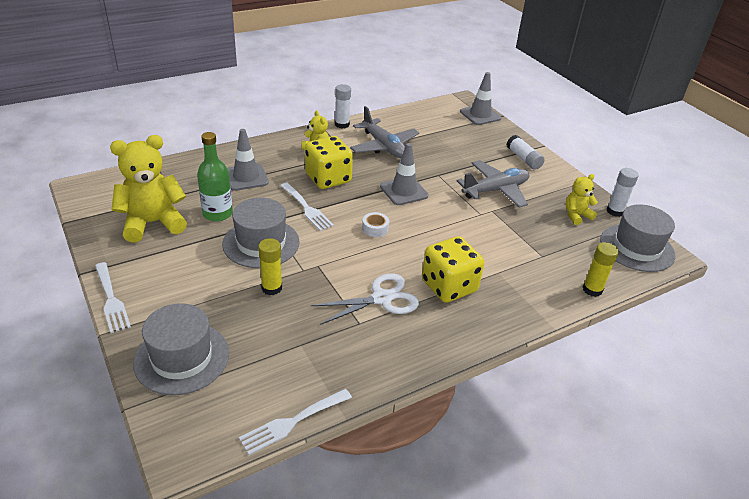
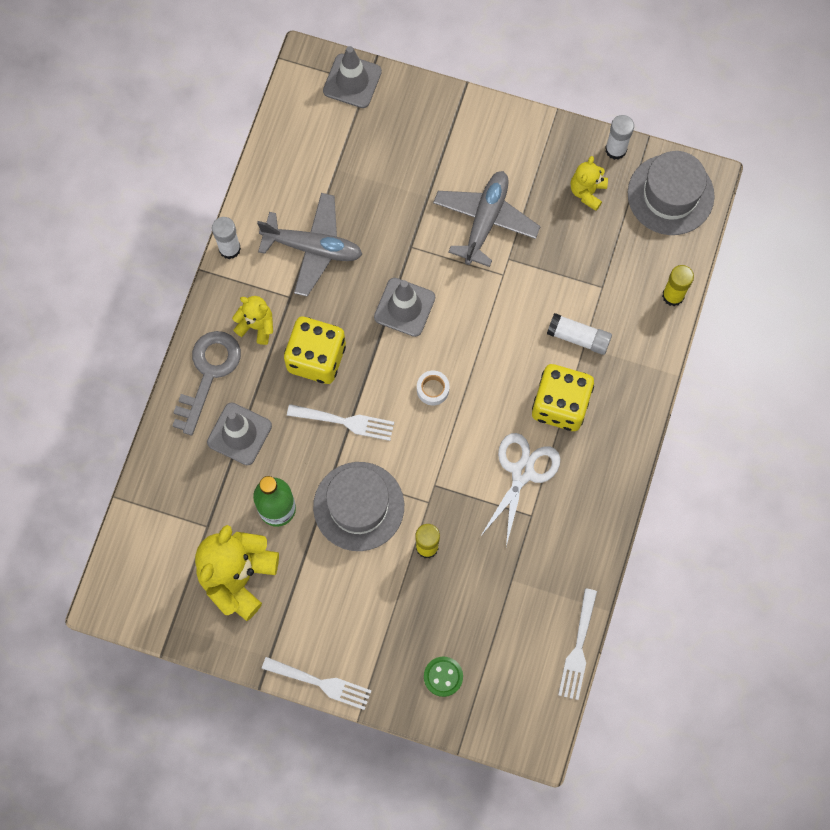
camera: 40 degrees left, 35 degrees up
(182, 358) = (443, 676): grey hat -> green button
(266, 151) = (208, 374): none -> grey key
(523, 158) = (466, 133): white glue stick -> white glue stick (578, 337)

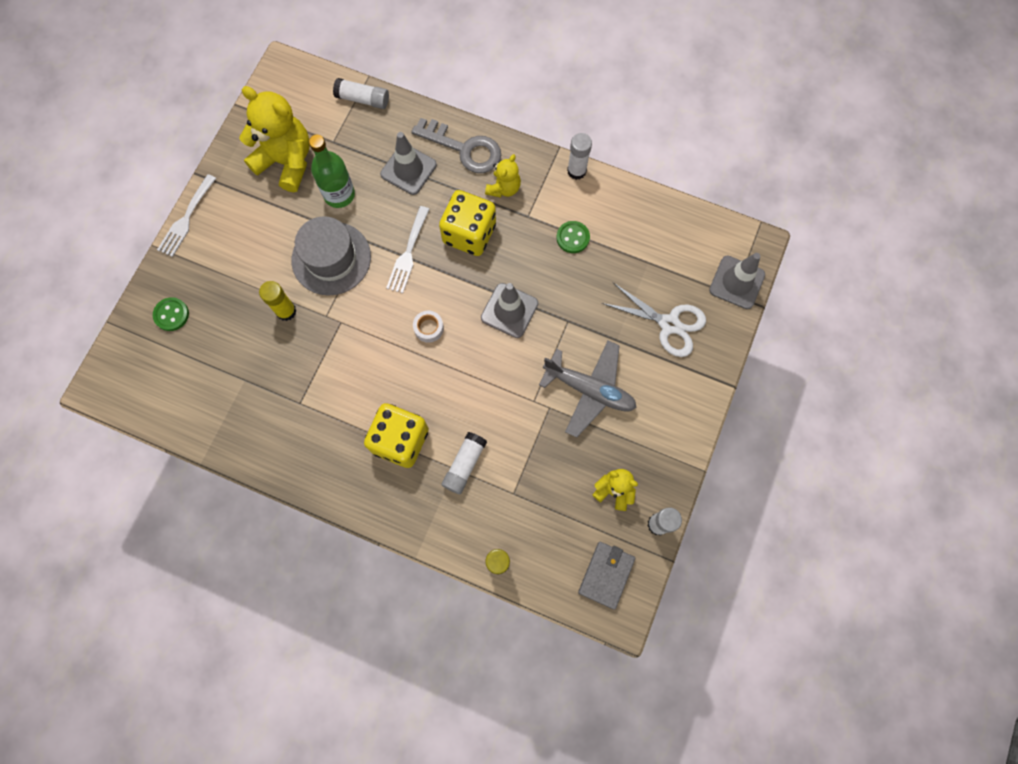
camera: 95 degrees right, 0 degrees up
(147, 499) = (363, 99): none -> white glue stick
(313, 248) = (572, 238): grey plane -> green button
(522, 472) = (340, 399): white scissors -> white scissors (669, 324)
(578, 649) = (171, 431): white fork -> none
(670, 195) = (606, 575): grey hat -> grey wallet

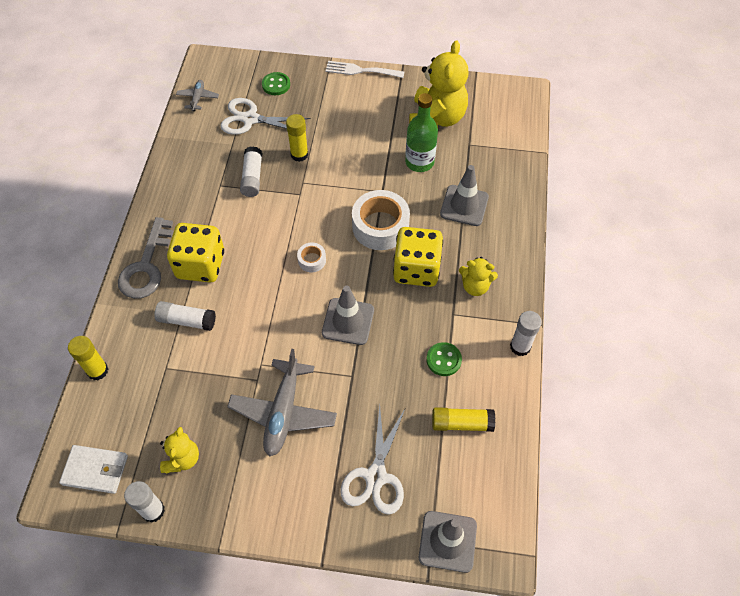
camera: 75 degrees right, 15 degrees down
(157, 407) = (198, 98): none -> grey plane
(214, 353) = (250, 119): none -> white scissors
(331, 258) = (357, 172): grey hat -> none
(363, 99) = (520, 154): white glue stick -> white glue stick (252, 177)
(408, 253) = (380, 226): white fork -> white tape
(464, 149) = (504, 244): grey key -> grey key (146, 266)
(606, 575) = (95, 470): grey wallet -> white wallet
(637, 241) = (462, 423): none -> yellow glue stick

